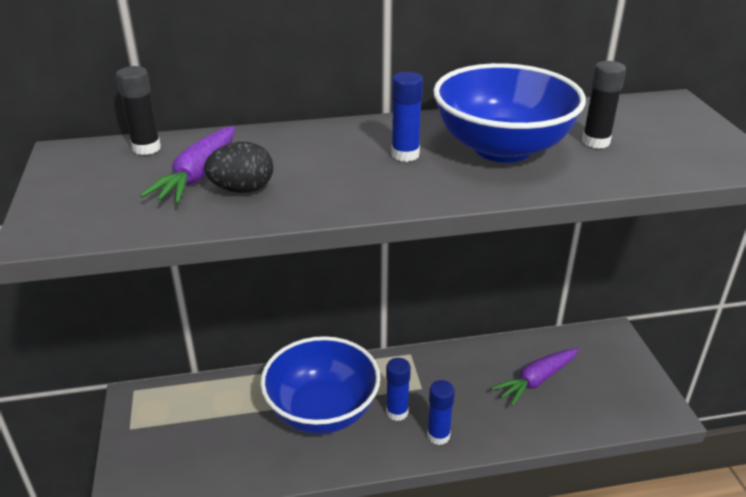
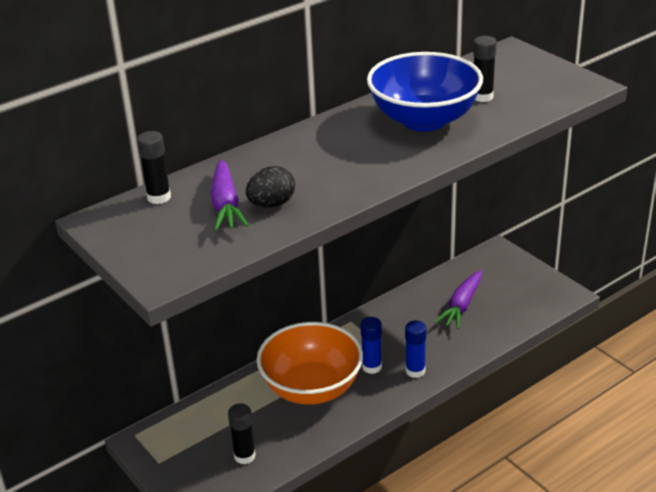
camera: 25 degrees left, 0 degrees up
(206, 457) = (244, 456): none -> black glue stick
(322, 411) = (312, 388): blue bowl -> orange bowl
(405, 155) = (361, 144): blue glue stick -> none

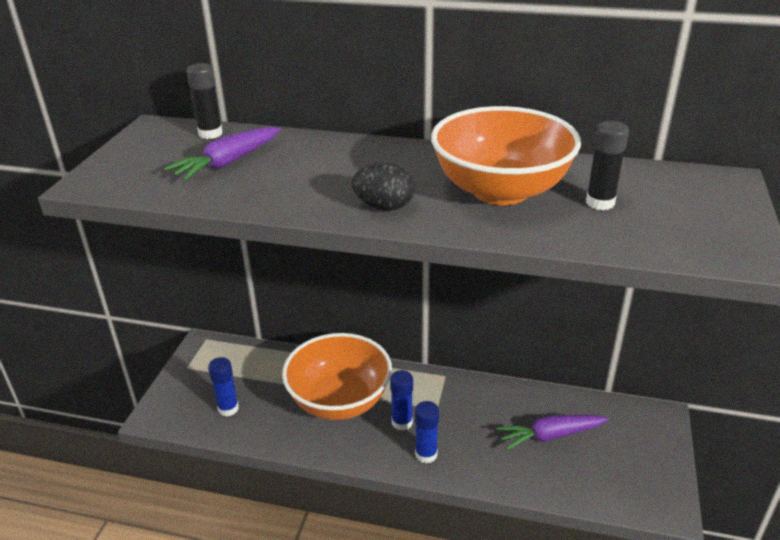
camera: 50 degrees right, 0 degrees up
(244, 456) = (228, 408): black glue stick -> blue glue stick
(271, 204) = (250, 181): black egg -> black egg (384, 207)
(424, 120) = (501, 190): blue bowl -> orange bowl

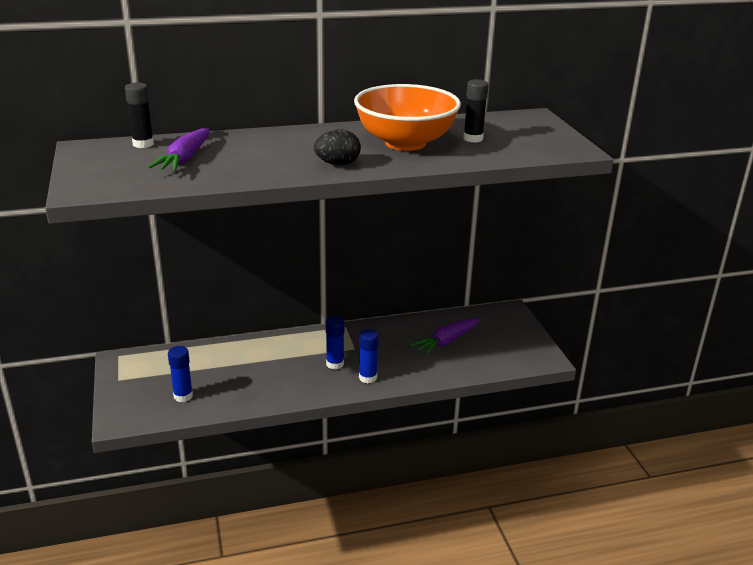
camera: 30 degrees left, 5 degrees down
(339, 401) = (275, 365): orange bowl -> none

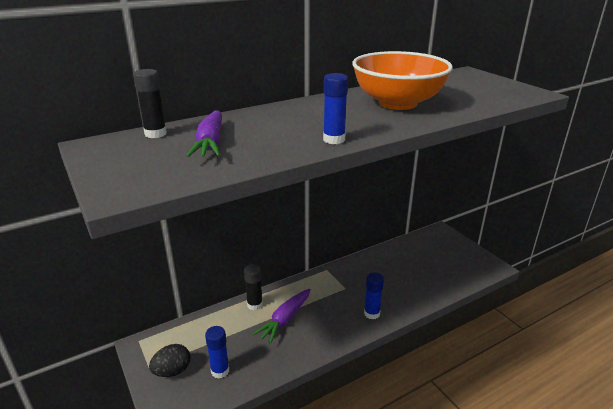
camera: 15 degrees left, 0 degrees up
(335, 364) = (337, 306): blue glue stick -> blue glue stick (334, 139)
(337, 164) = (361, 128): black egg -> black egg (172, 371)
(446, 341) = (412, 267): purple carrot -> purple carrot (285, 319)
(473, 139) = (447, 94): black glue stick -> black glue stick (254, 305)

